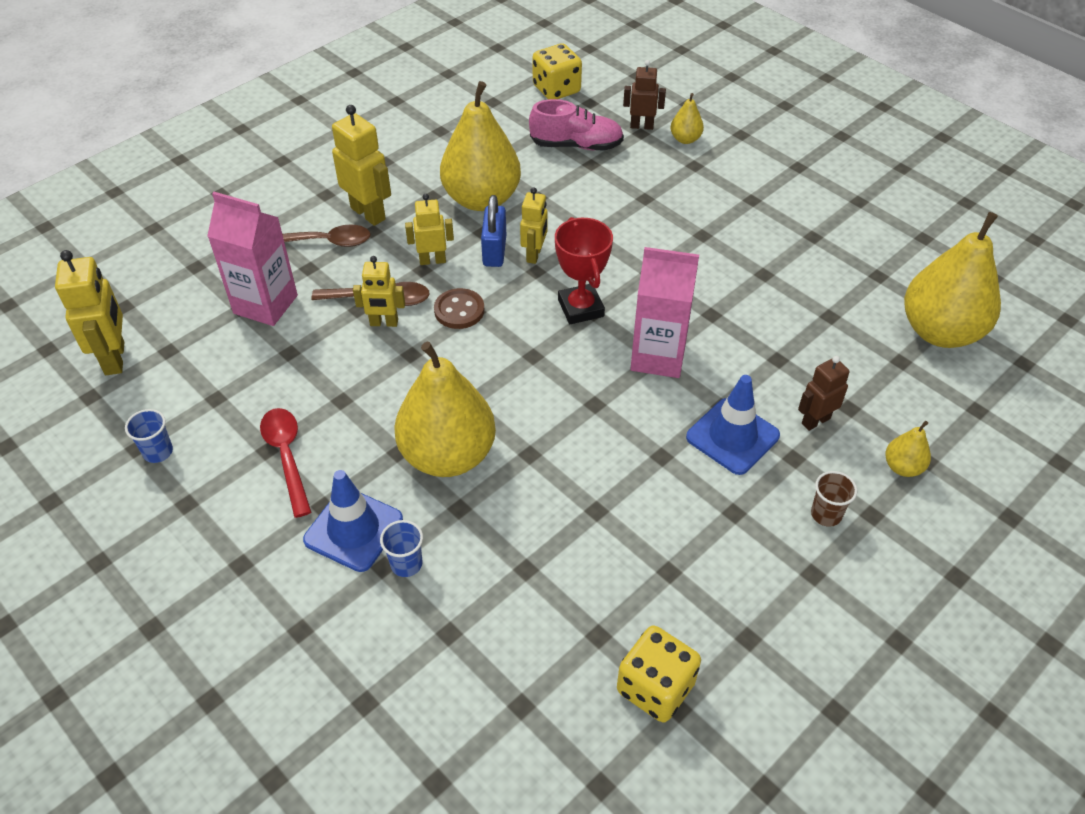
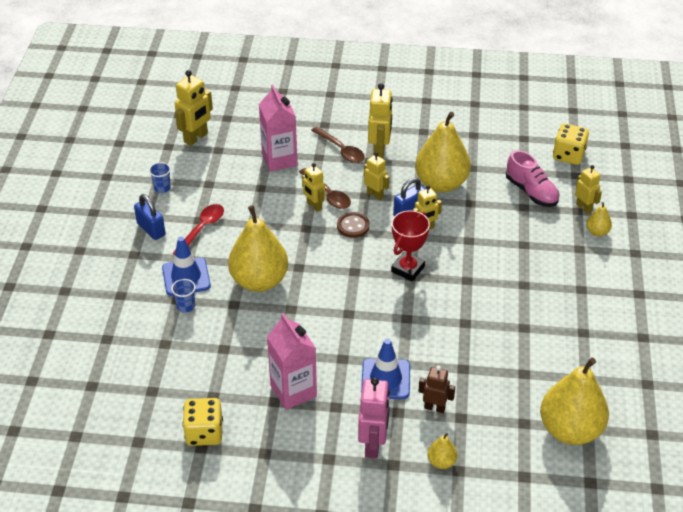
camera: 50 degrees right, 5 degrees down
(219, 513) = (151, 229): none -> blue padlock
(641, 126) = (584, 207): brown robot -> yellow robot
(658, 356) = (408, 319): pink carton -> pink carton (293, 391)
(826, 514) = (373, 445): brown cup -> pink robot

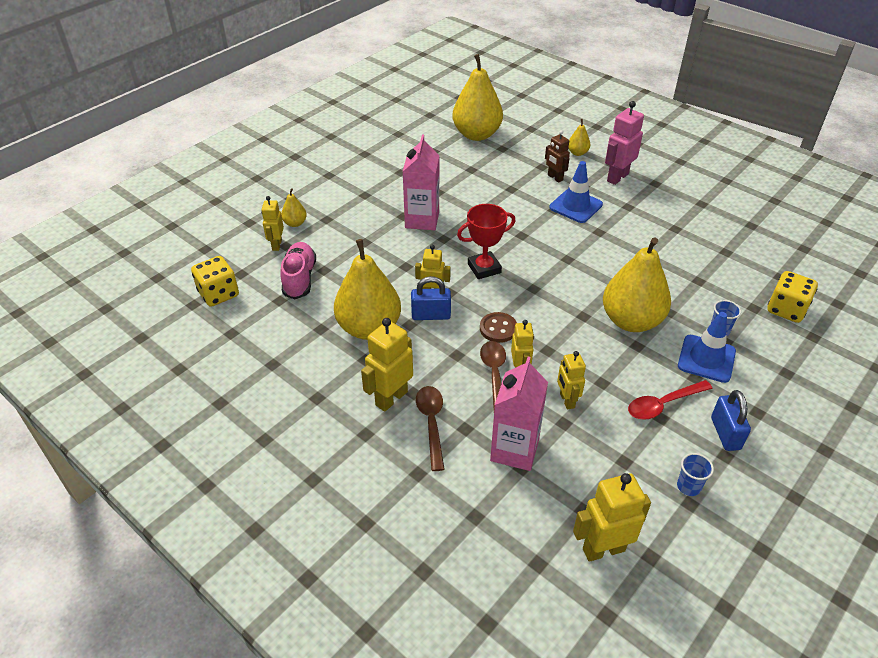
camera: 145 degrees left, 0 degrees up
(204, 433) = (744, 232): yellow dice -> yellow dice (786, 309)
(293, 391) = (655, 228): pink carton -> pink carton (422, 220)
(375, 195) = (446, 349): yellow robot -> yellow robot (566, 400)

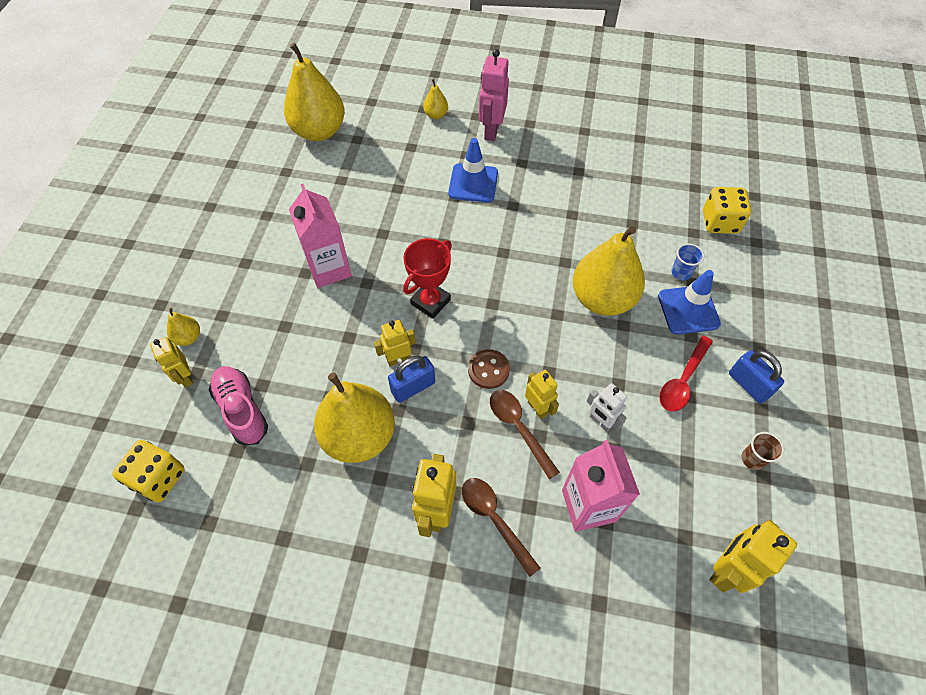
camera: 30 degrees left, 15 degrees up
(555, 178) = (432, 156): brown robot -> none
(566, 400) = (600, 422): yellow robot -> white robot
(688, 486) = (752, 459): blue cup -> brown cup

